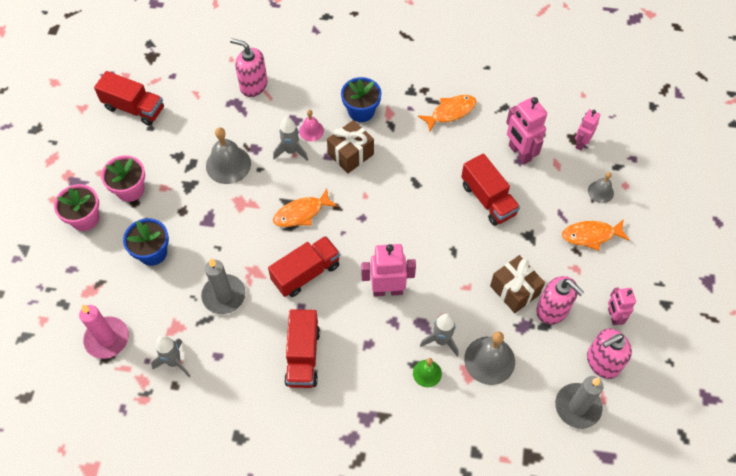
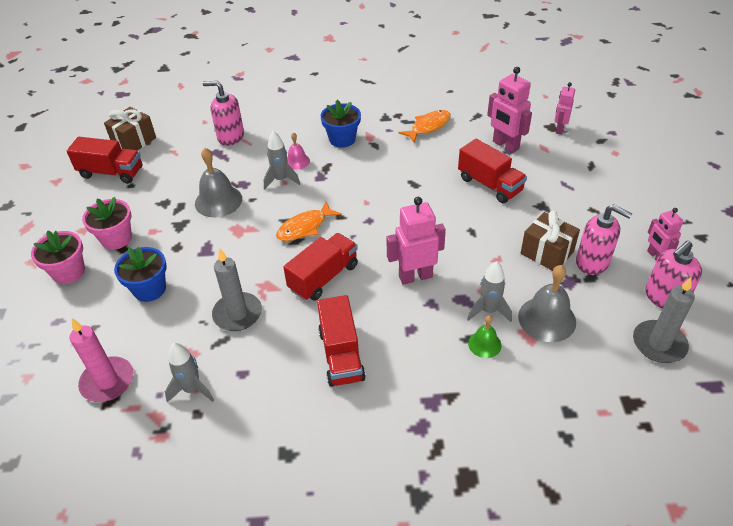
camera: 10 degrees left, 15 degrees down
(350, 154) = (342, 173): brown gift -> brown gift (134, 141)
(591, 235) = (601, 195): orange fish -> none
(600, 192) = (594, 161): grey bell -> none

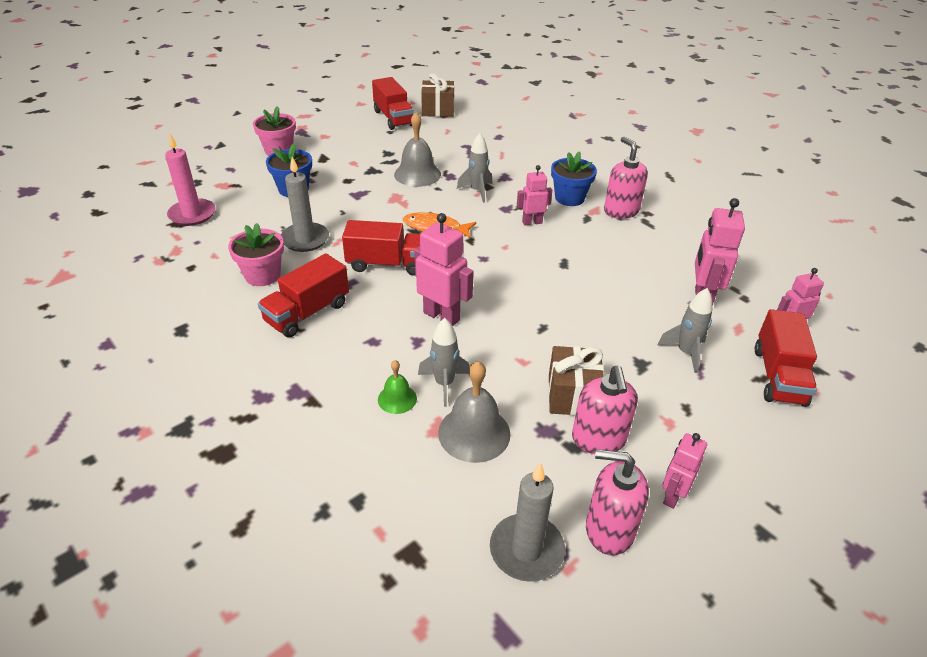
camera: 50 degrees right, 5 degrees down
(116, 239) = (329, 152): pink flower pot -> pink flower pot (262, 275)
(192, 389) = (212, 254): grey rocket -> grey rocket (685, 352)
(230, 137) = (497, 145): pink soap dispenser -> pink soap dispenser (621, 211)
(297, 161) = (510, 188): pink bell -> none
(351, 173) = (532, 222): none -> pink robot
(428, 127) = (657, 237): orange fish -> none
(490, 185) = (626, 312): red truck -> red truck (778, 376)

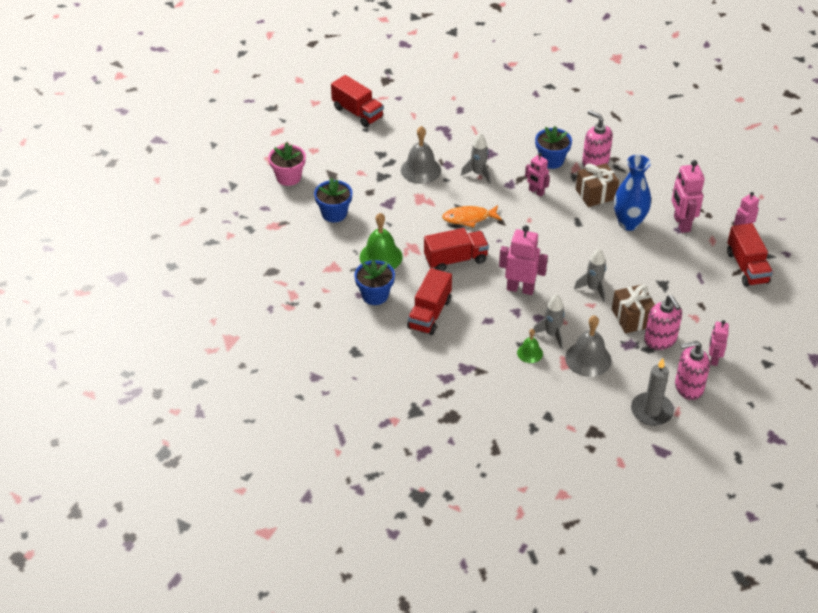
camera: 20 degrees left, 5 degrees up
(192, 214) = (275, 260): pink candle -> none
(262, 275) = (375, 295): pink flower pot -> blue flower pot
(305, 239) = (381, 257): grey candle -> green bell
(438, 110) = (389, 92): brown gift -> brown gift (595, 194)
(532, 222) = (536, 192): pink robot -> pink robot turned 105 degrees counterclockwise
(629, 280) = (628, 223): none -> blue vase
(685, 352) = (686, 268): grey rocket -> grey rocket (593, 289)

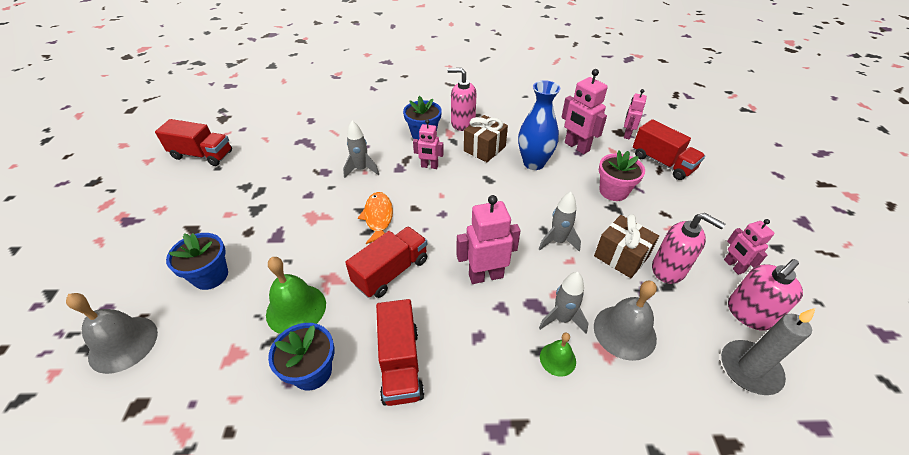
camera: 30 degrees left, 0 degrees up
(288, 177) = (133, 253): pink flower pot -> pink flower pot (613, 191)
(420, 170) = (298, 187): grey bell -> grey bell (123, 344)
(469, 218) = (378, 217): orange fish -> orange fish turned 120 degrees clockwise

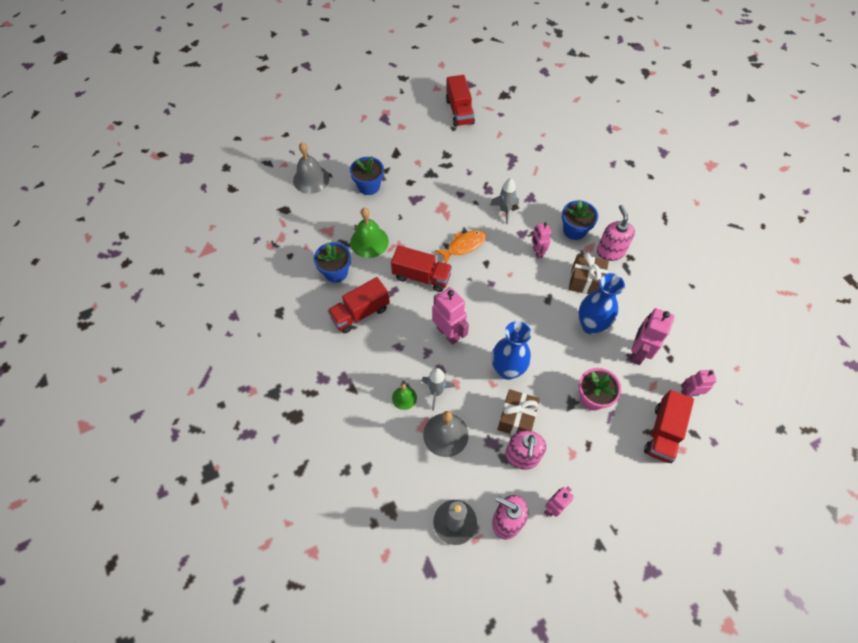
camera: 65 degrees right, 15 degrees up
(558, 241) = (507, 370): grey rocket -> blue vase

